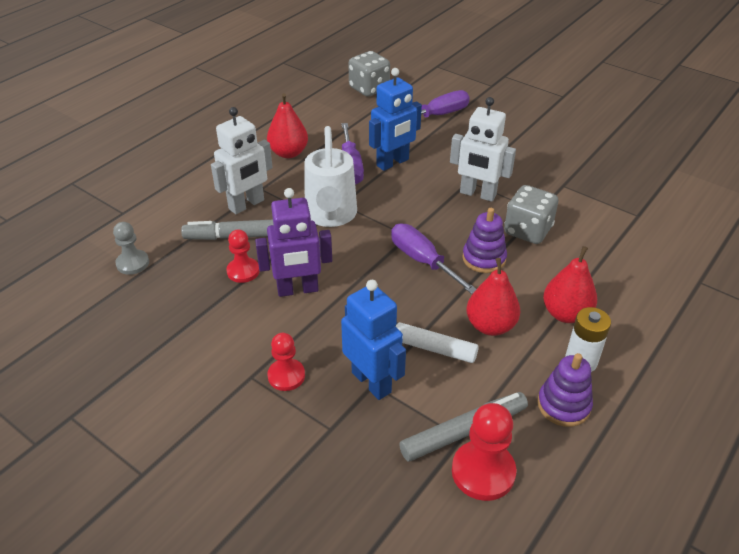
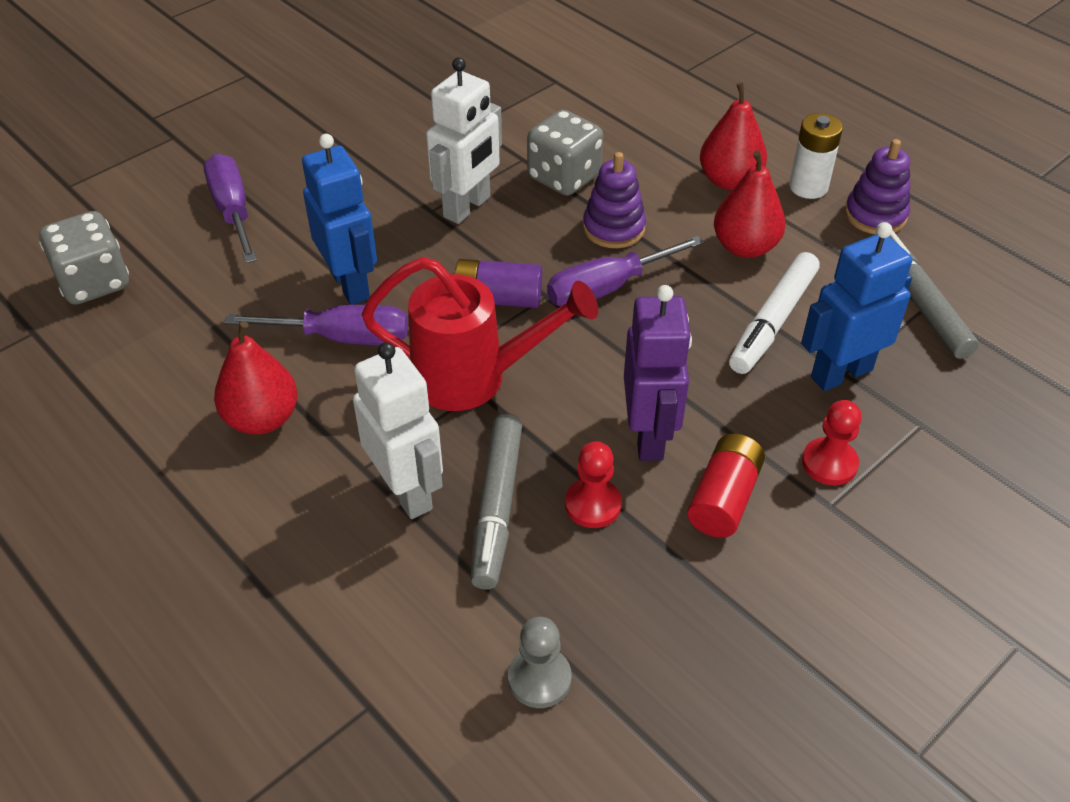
camera: 80 degrees left, 5 degrees up
(252, 325) = (724, 498): none -> red battery
(330, 216) = (474, 378): white watering can -> red watering can
(398, 217) = (498, 299): none -> purple battery
(483, 472) = (974, 296): red pawn -> none

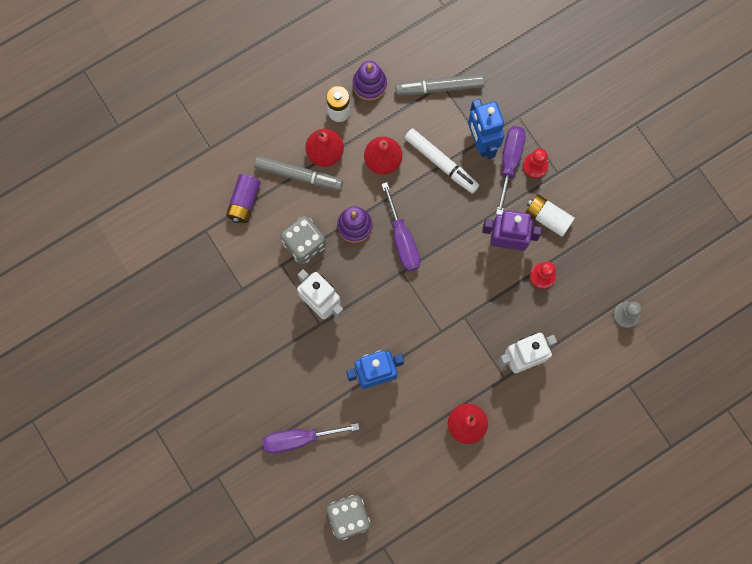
camera: 80 degrees left, 30 degrees up
(342, 338) = (416, 381): purple screwdriver -> purple screwdriver (509, 162)
(474, 378) = (456, 318): red watering can -> none
(496, 507) = (537, 319): grey marker -> grey marker (298, 175)
(498, 299) = (400, 297): purple battery -> purple battery (244, 202)
(724, 498) = (547, 218): red battery -> white battery

